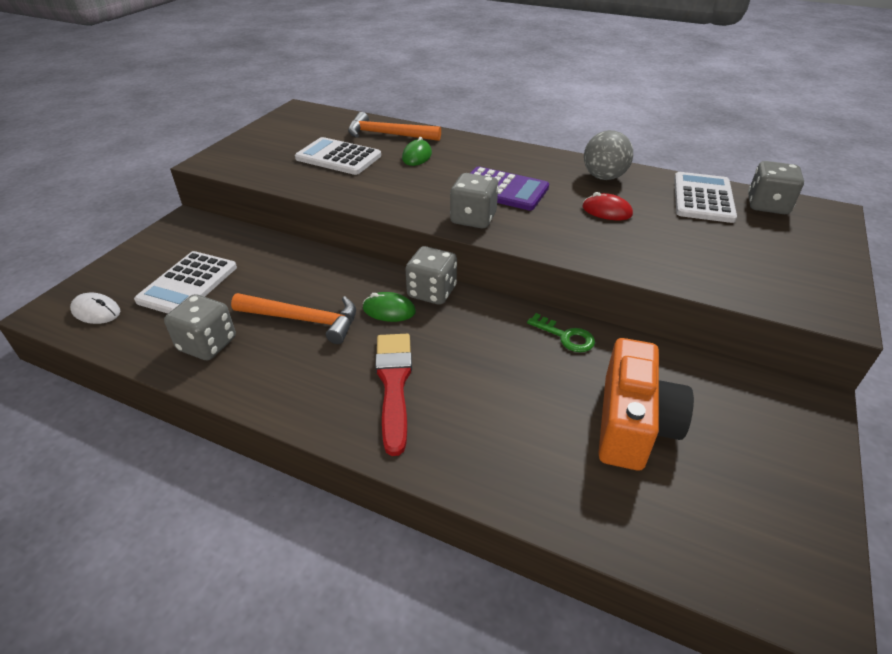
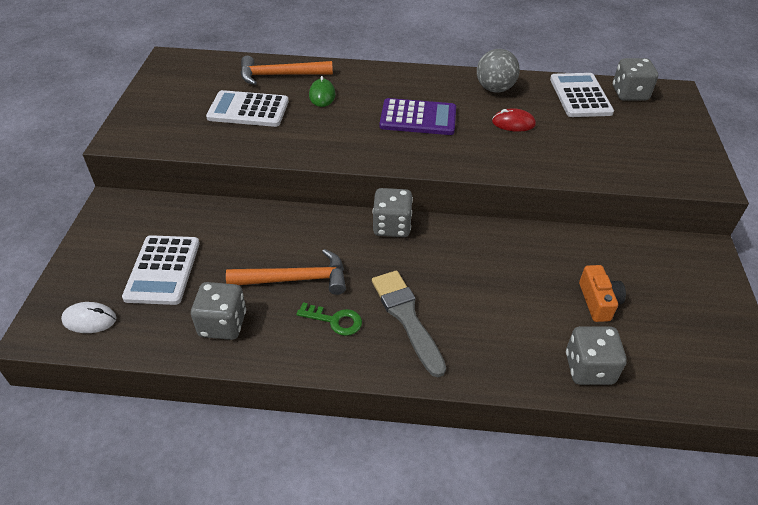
camera: 20 degrees left, 5 degrees up
(389, 310) = (365, 252): green mouse -> none
(394, 385) = (407, 318): red brush -> grey brush
(473, 219) = (409, 153): grey dice -> grey dice (589, 368)
(566, 336) = (518, 241): green key -> green key (335, 320)
(632, 424) = (598, 301): orange camera -> orange camera, size x0.57

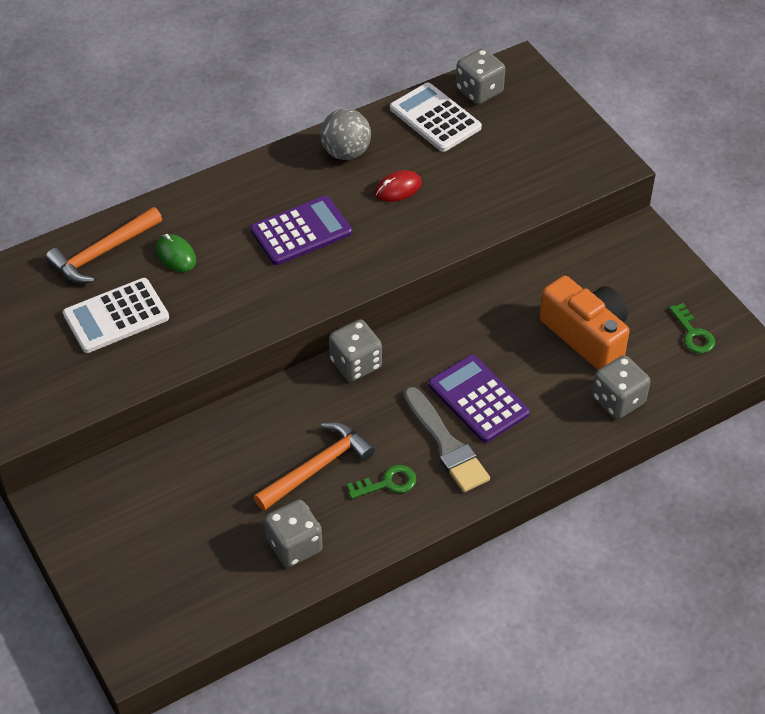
camera: 35 degrees left, 5 degrees up
(89, 320) = (169, 617): white mouse -> none
(163, 270) = (184, 533): white calculator -> none
(407, 318) = (445, 444): grey brush -> grey brush turned 150 degrees counterclockwise
(463, 300) = (478, 399): none -> purple calculator
(598, 301) = (586, 335): orange camera -> orange camera, size x1.76
(705, 352) = (693, 334): none -> green key

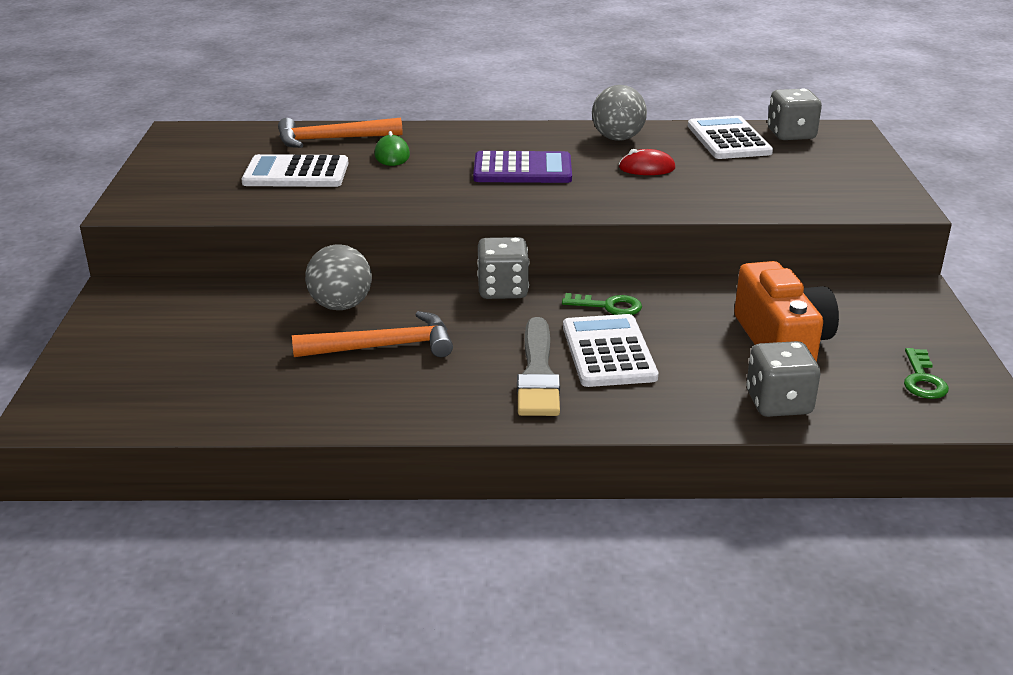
camera: 30 degrees right, 20 degrees down
(247, 437) = (341, 306): none -> grey ball
(294, 546) = (294, 394): grey dice -> none
(388, 483) = (443, 381): green key -> green key (609, 306)
(478, 399) = (608, 352): purple calculator -> white calculator

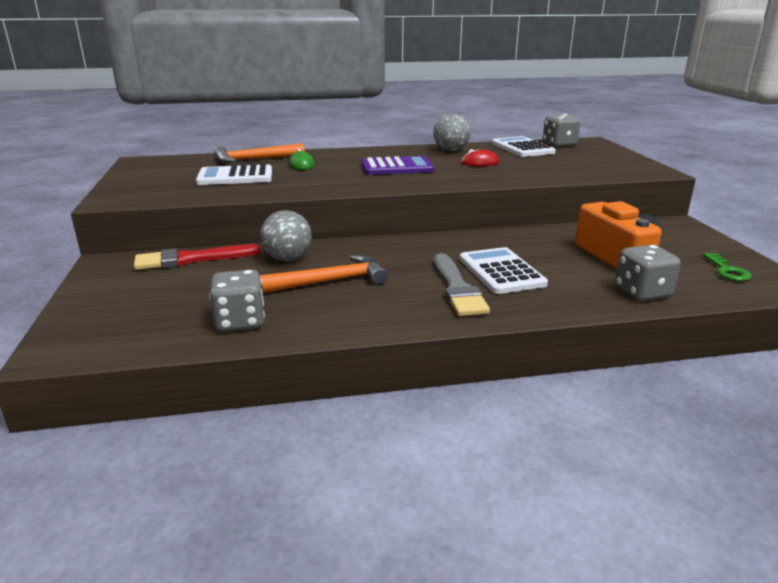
camera: 10 degrees left, 5 degrees down
(222, 295) = (192, 259): none -> red brush
(503, 290) = (404, 242): grey dice -> grey dice (240, 321)
(609, 306) = (485, 245): green key -> none

